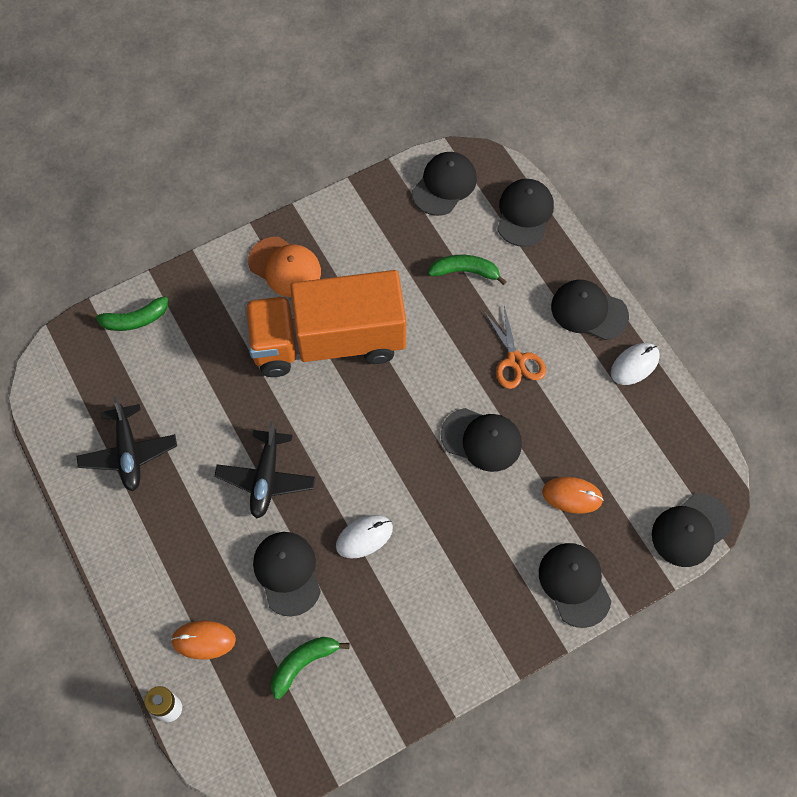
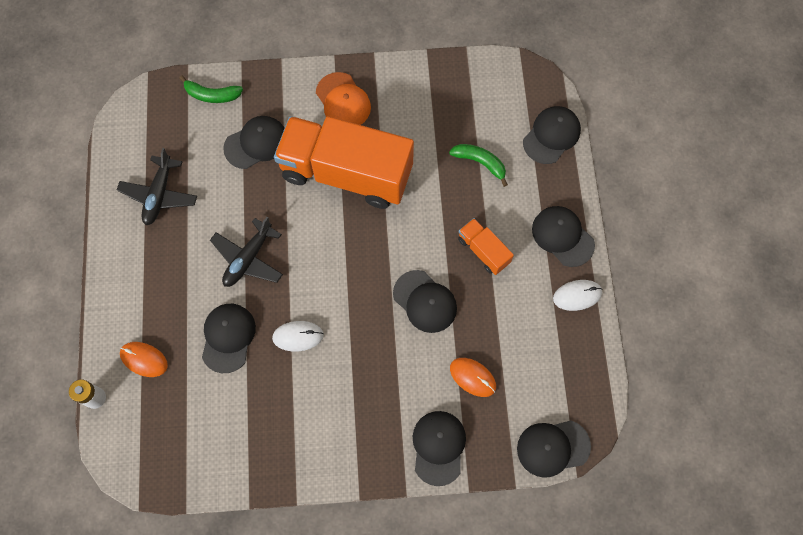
camera: 25 degrees right, 5 degrees up
(303, 663) = (206, 411): green banana -> none
(444, 185) = (499, 86): black cap -> black cap (256, 143)
(515, 360) = (483, 251): orange scissors -> orange truck

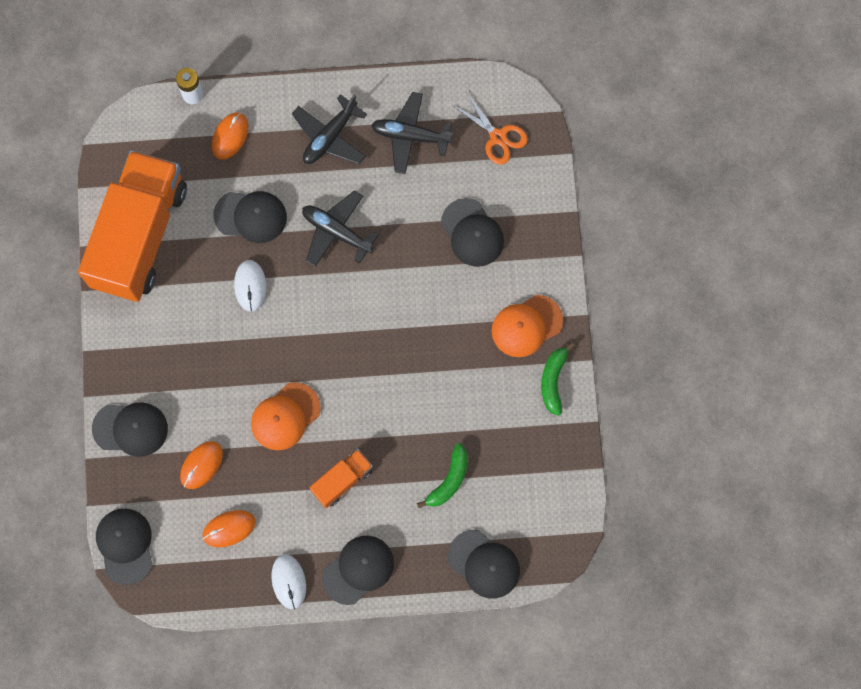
camera: 90 degrees right, 5 degrees up
(153, 265) = (330, 136): none -> black plane
(167, 122) = (498, 137): none -> orange scissors
(212, 95) = (532, 182): green banana -> green banana (553, 380)
(346, 173) = (436, 331): orange truck -> orange truck (140, 236)
(425, 301) = (285, 416): black cap -> orange cap
(531, 350) = (229, 528): none -> orange mouse

